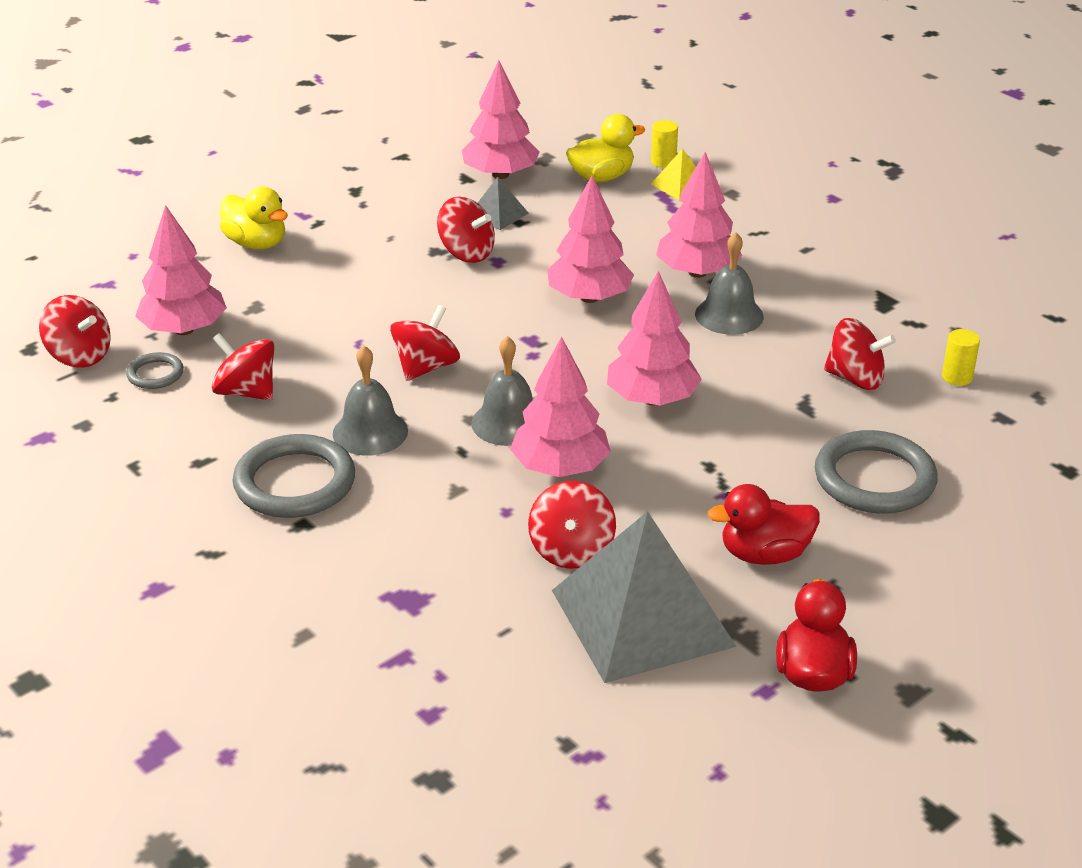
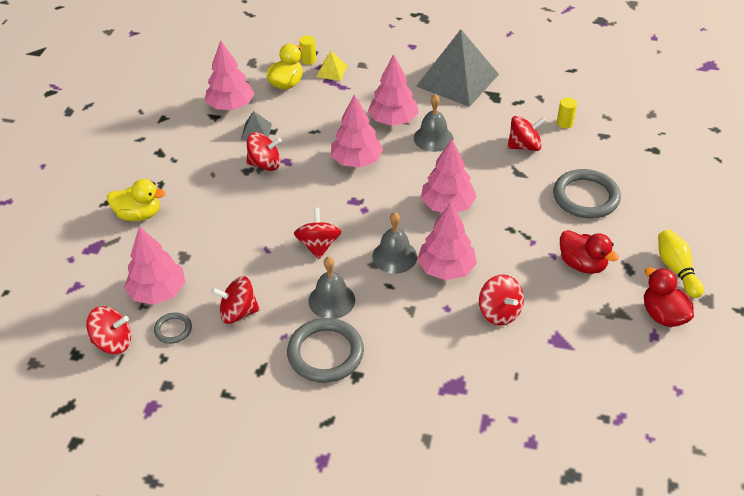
camera: 35 degrees left, 10 degrees up
(642, 617) = (567, 330): grey pyramid -> grey pyramid (457, 80)
(764, 554) = (582, 264): red duck -> red duck turned 90 degrees counterclockwise
(908, 631) = (676, 269): none -> yellow bowling pin

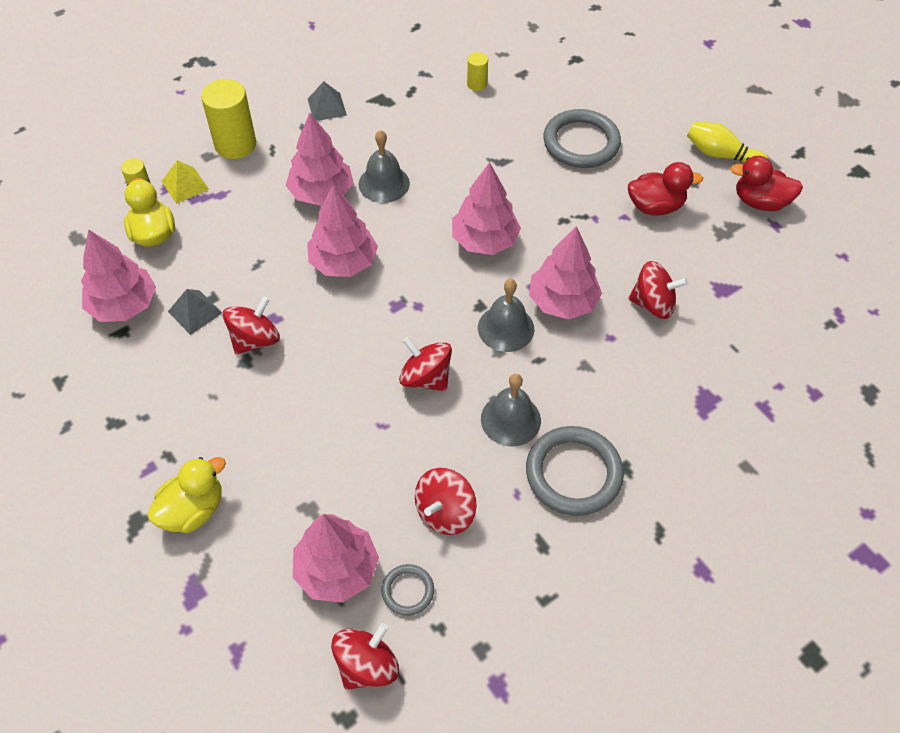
camera: 50 degrees left, 10 degrees up
(383, 68) = (235, 144): none -> yellow cylinder
(457, 80) = (327, 107): grey pyramid -> grey pyramid, size x0.42
(524, 146) = (472, 131): red spinning top -> none

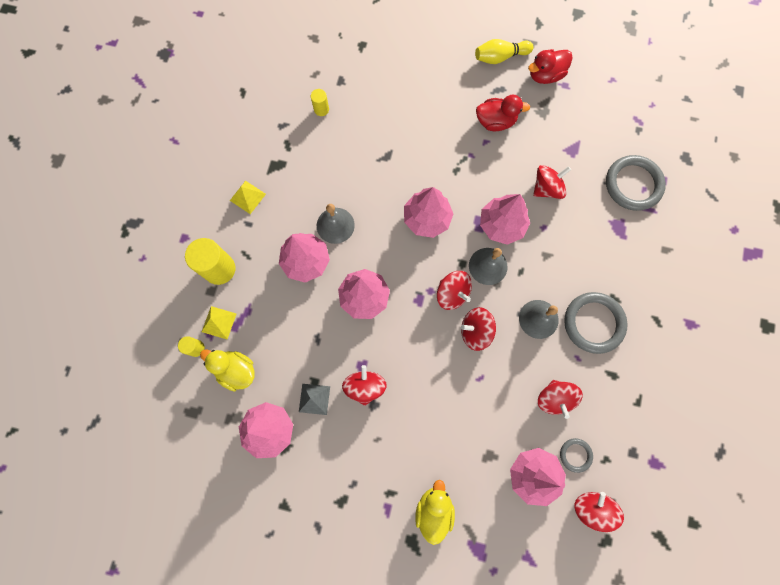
camera: 40 degrees left, 20 degrees up
(327, 107) = (247, 197): grey pyramid -> yellow pyramid
(438, 325) = (452, 294): none -> red spinning top
(581, 142) = (419, 107): grey ring -> grey ring (633, 184)
(655, 206) = (495, 121): red duck -> red duck turned 45 degrees clockwise

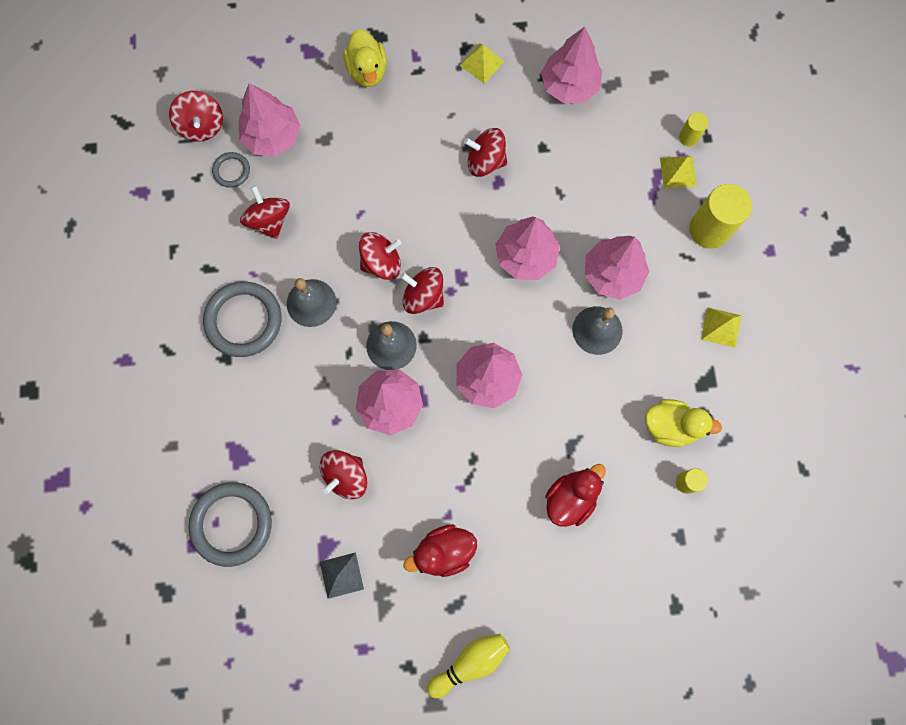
camera: 160 degrees right, 0 degrees up
(236, 370) = (633, 130): yellow duck -> yellow duck (670, 426)
(314, 399) = (535, 131): grey pyramid -> grey pyramid (341, 575)
(333, 480) = (481, 63): none -> yellow pyramid
(365, 386) = (485, 161): red spinning top -> red spinning top turned 120 degrees clockwise
(545, 75) = (395, 655): red duck -> red duck (570, 498)

